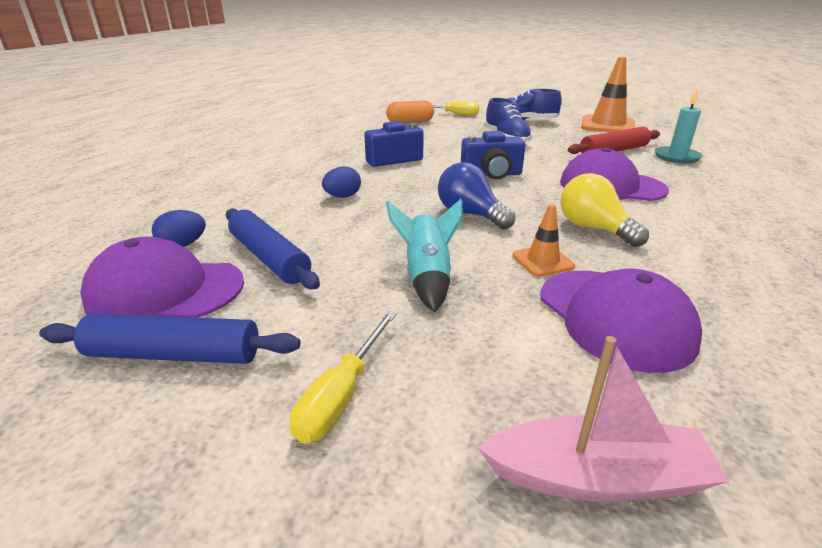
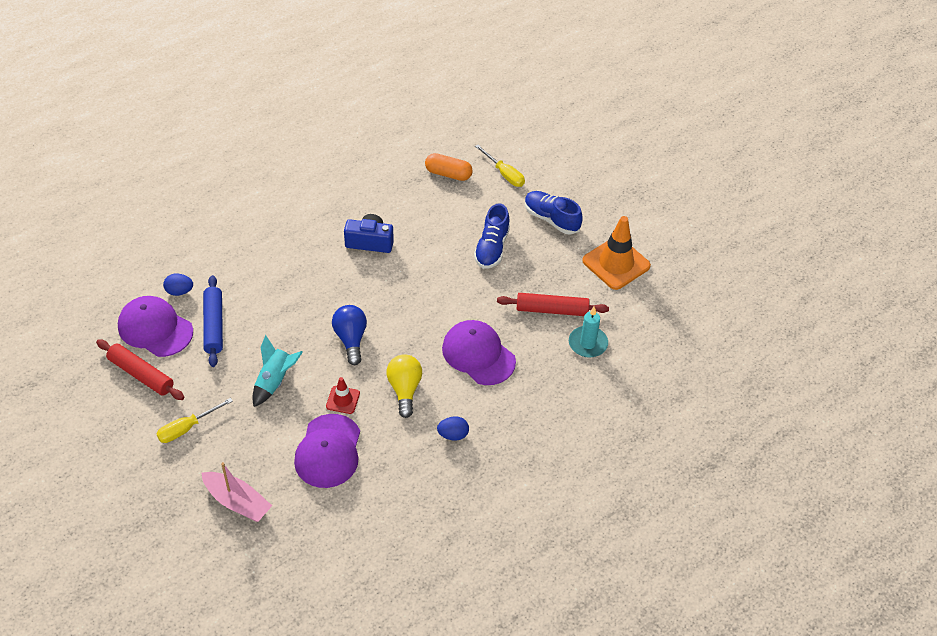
camera: 30 degrees right, 20 degrees up
(174, 354) = (141, 375): blue rolling pin -> red rolling pin
(343, 196) = (295, 280): blue egg -> blue egg (453, 435)
(491, 174) = (416, 298): blue camera -> none
(543, 261) = (343, 400): orange traffic cone -> red traffic cone

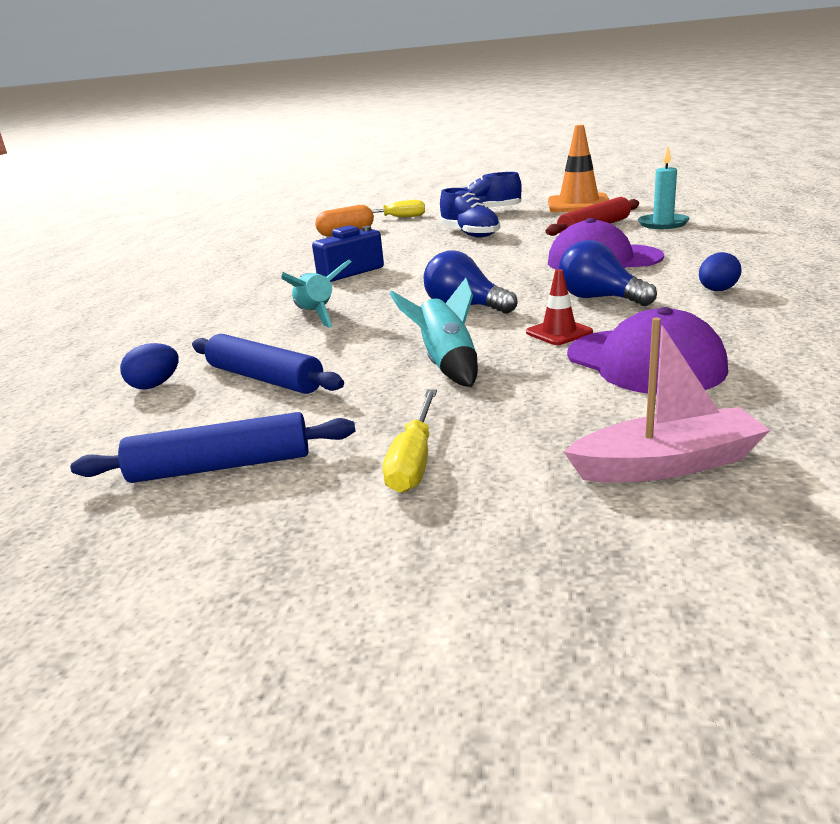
camera: 40 degrees left, 25 degrees down
(141, 375) = (221, 466): red rolling pin -> blue rolling pin
(155, 329) = (168, 423): purple cap -> none
(295, 283) = (316, 315): none -> turquoise rocket
(404, 389) = (599, 298): yellow light bulb -> blue light bulb

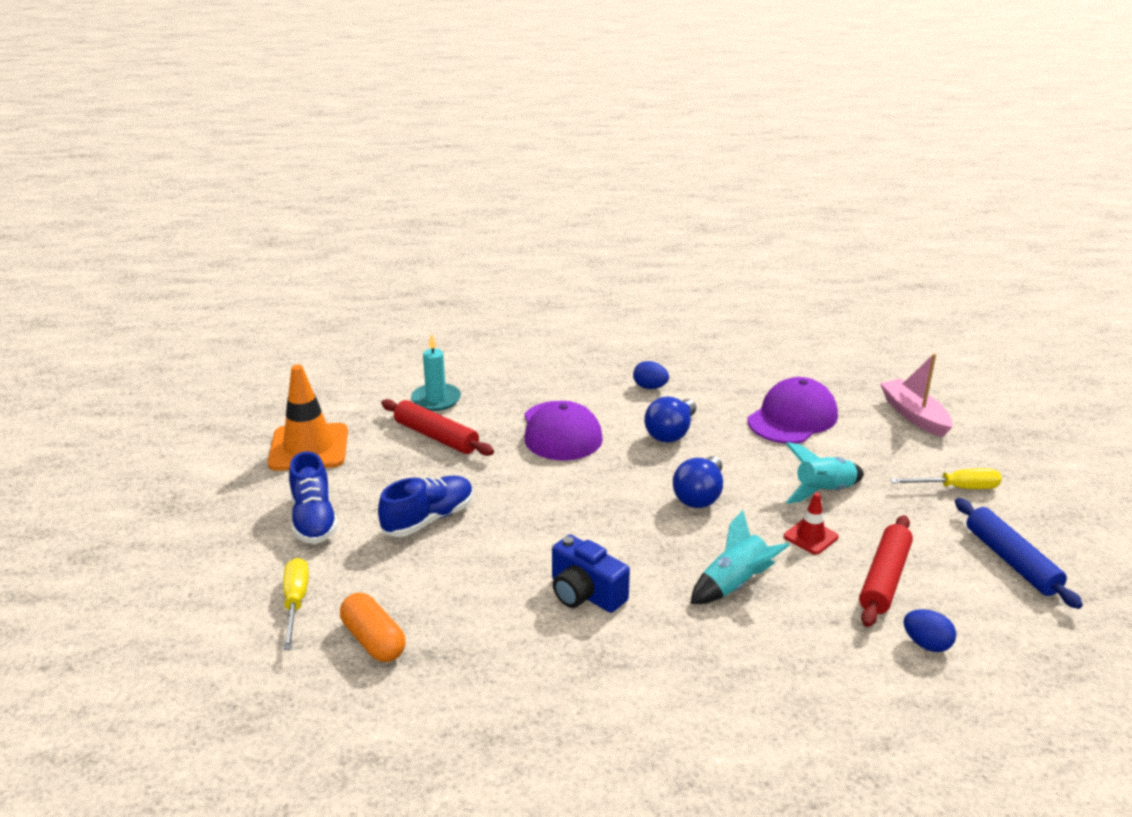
camera: 105 degrees left, 5 degrees up
(264, 378) = (884, 579): blue rolling pin -> red rolling pin
(559, 332) = (749, 449): red traffic cone -> red traffic cone (810, 537)

